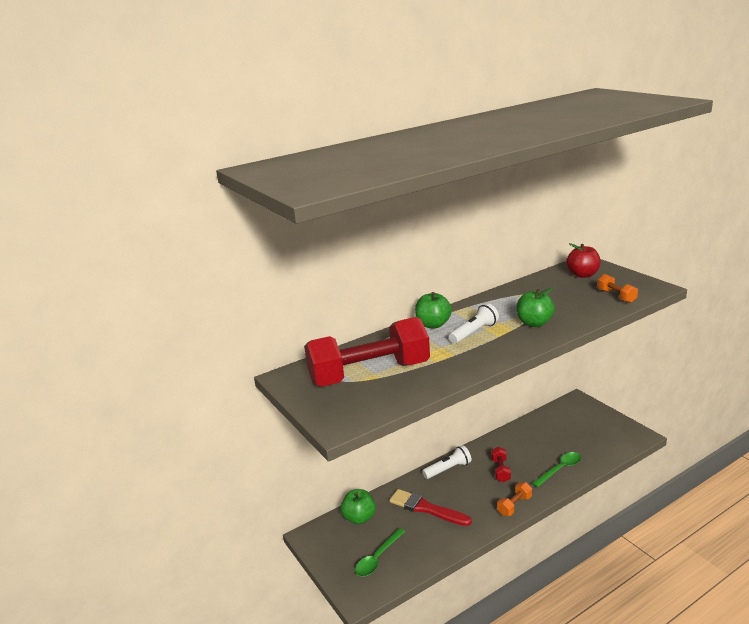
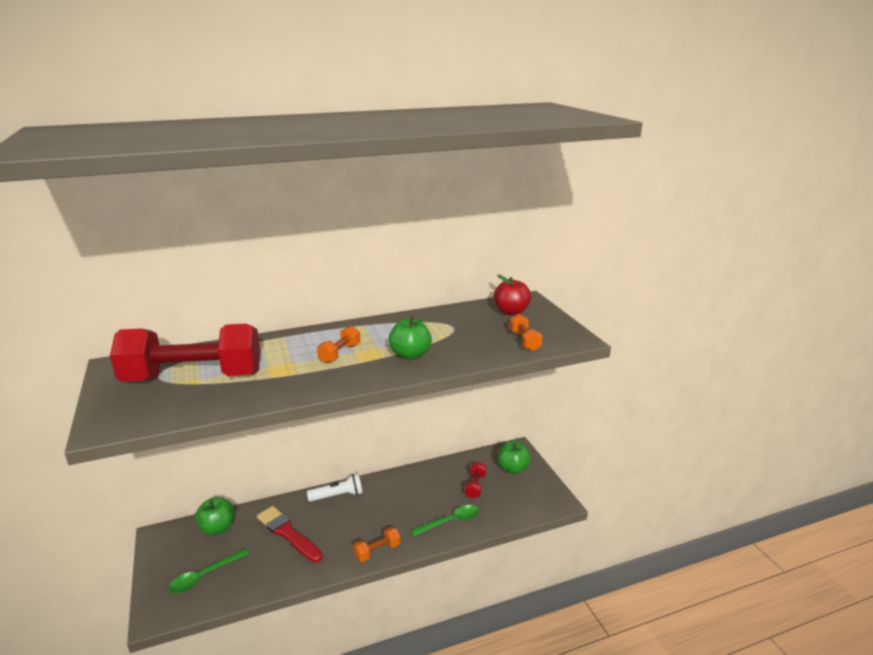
camera: 10 degrees right, 0 degrees up
(433, 324) = (309, 338): green apple -> green apple (513, 468)
(474, 332) = (340, 353): white flashlight -> orange dumbbell
(500, 470) = (388, 509): red dumbbell -> red dumbbell (475, 486)

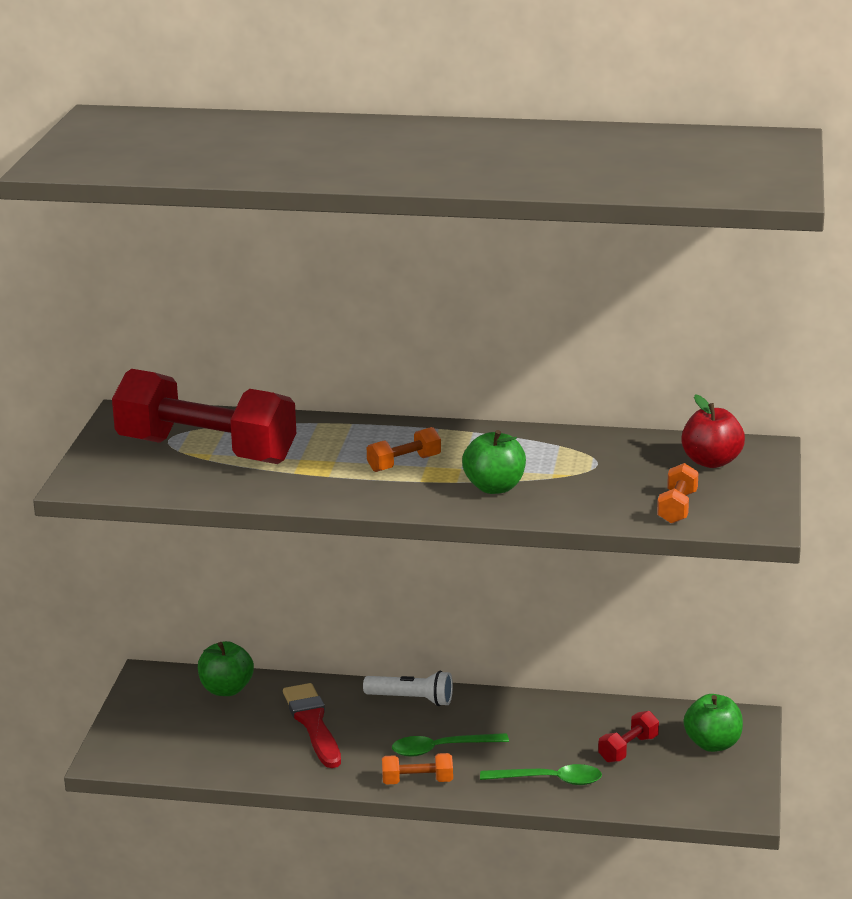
camera: 30 degrees right, 0 degrees up
(204, 576) = (181, 737): green spoon -> green spoon (441, 749)

